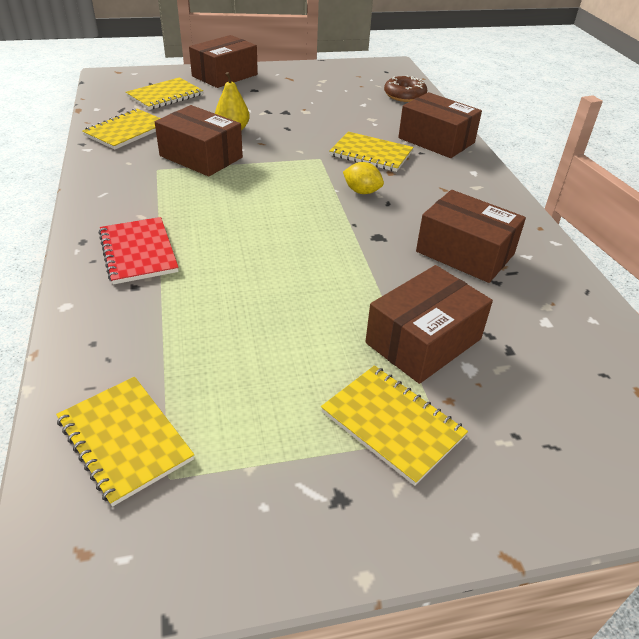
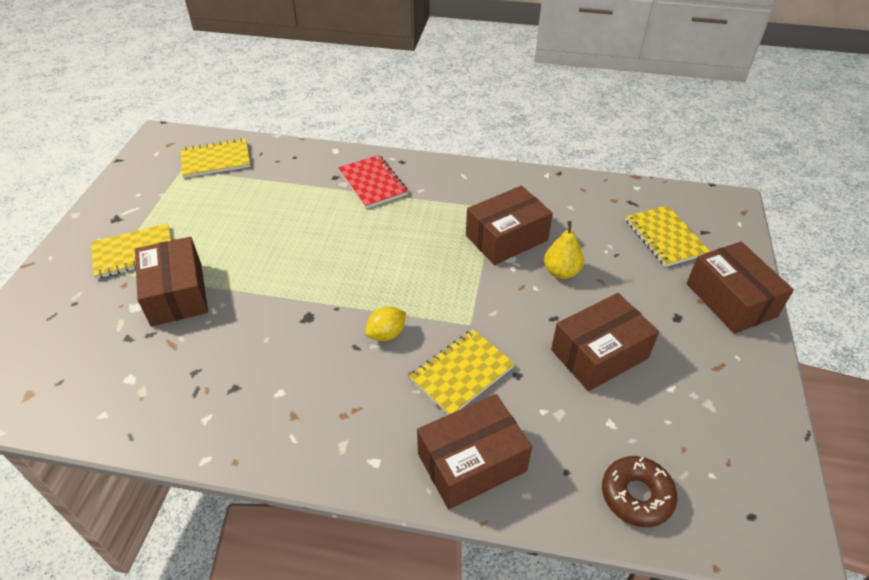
camera: 115 degrees right, 5 degrees up
(126, 131) = (578, 200): yellow notebook -> none
(138, 252) = (373, 183): red notebook -> red notebook turned 60 degrees clockwise
(465, 253) = (244, 369): brown box -> brown box (599, 354)

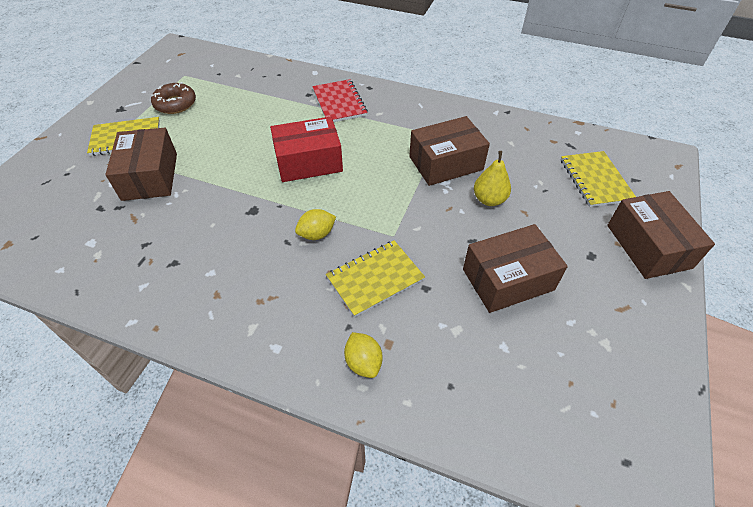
camera: 10 degrees right, 5 degrees up
(216, 160) = (214, 70): yellow notebook -> none
(356, 255) = (308, 162): none -> red box
(471, 462) = (363, 362): brown box -> yellow lemon
(636, 495) = (513, 421): brown donut -> brown donut (175, 104)

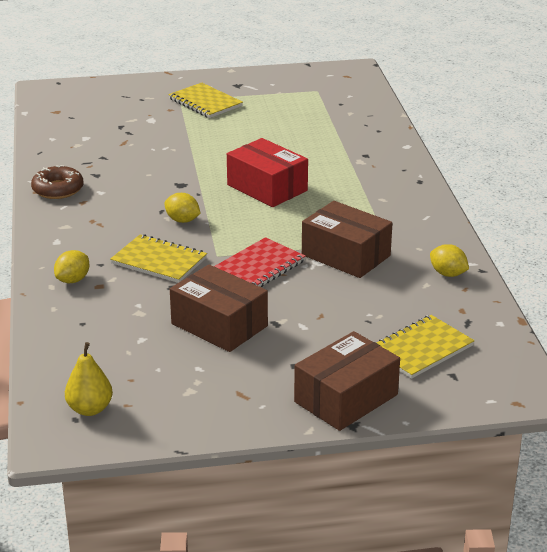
camera: 60 degrees right, 20 degrees down
(150, 176) = (173, 130): brown box -> none
(175, 104) = (272, 103): brown donut -> brown donut (58, 189)
(339, 103) = (372, 174): red notebook -> red notebook (258, 267)
(489, 199) = (317, 292): yellow pear -> yellow pear (90, 409)
(503, 127) = (448, 274): none -> yellow lemon

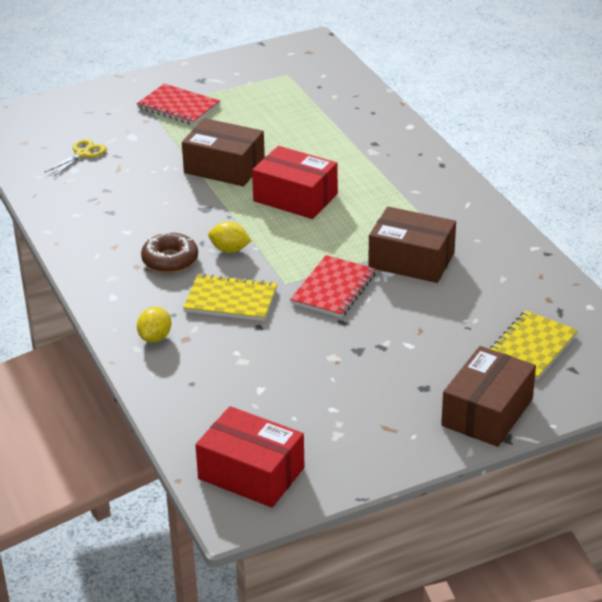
camera: 15 degrees left, 5 degrees up
(58, 189) = (80, 236): brown donut -> brown donut (170, 260)
(90, 409) = (251, 473): yellow pear -> red box
(100, 127) = (82, 154): none -> yellow scissors
(205, 102) = (178, 107): yellow notebook -> red notebook
(219, 325) = (328, 359): brown box -> brown box (224, 167)
(448, 274) = (517, 263): yellow lemon -> none

